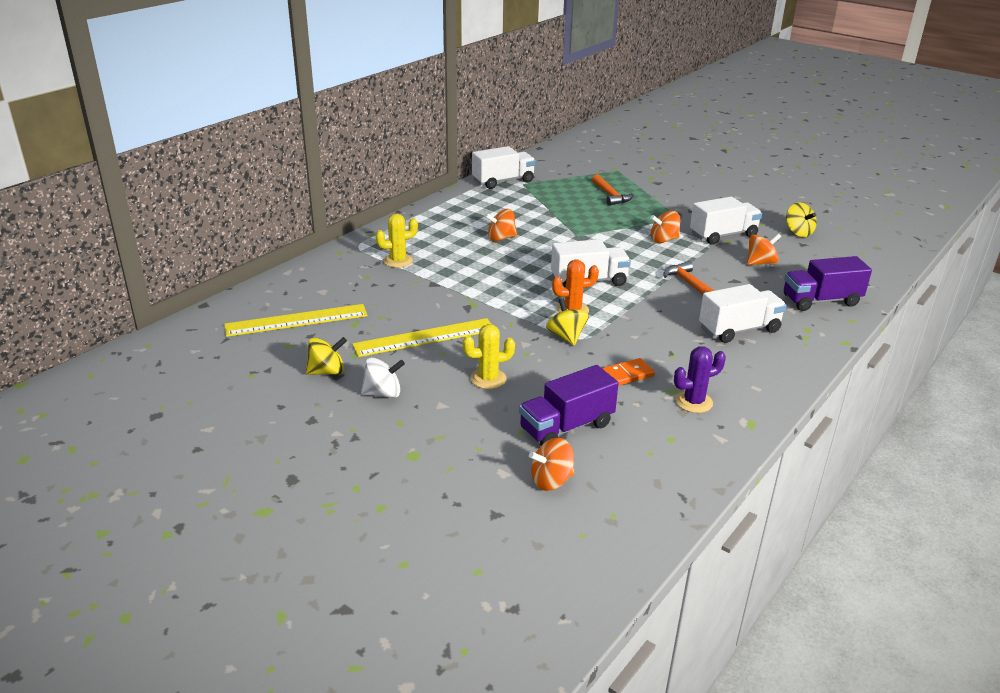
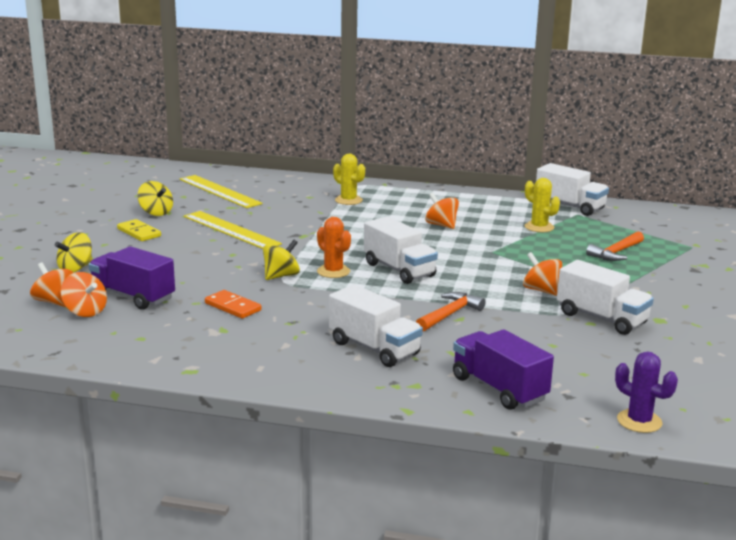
camera: 65 degrees right, 10 degrees down
(383, 393) = (139, 232): white spinning top -> yellow domino
(488, 379) = (185, 260): yellow cactus -> yellow cactus (539, 227)
(693, 402) = (209, 341): purple cactus -> purple cactus (639, 421)
(760, 263) = (555, 346): orange spinning top -> orange spinning top (85, 312)
(798, 232) = (681, 361): yellow spinning top -> yellow spinning top (75, 269)

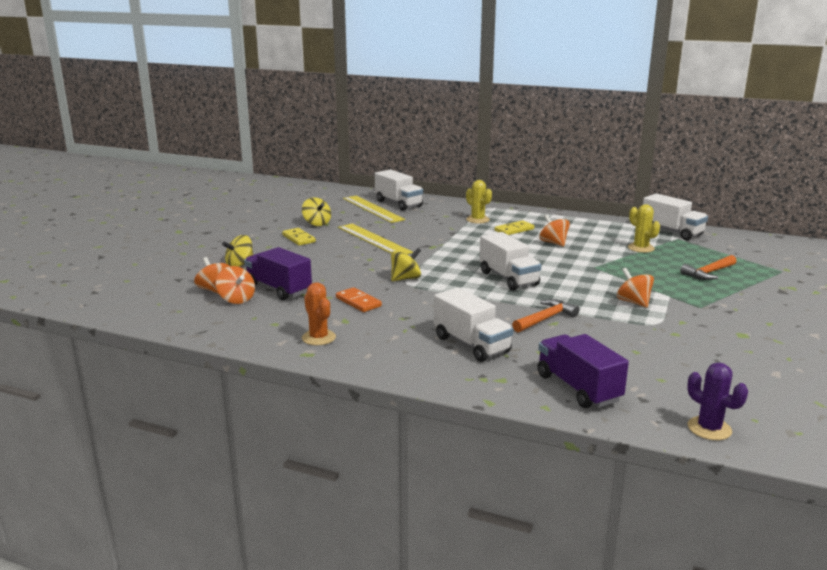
camera: 10 degrees right, 0 degrees up
(333, 271) = (451, 277): orange cactus -> orange cactus (319, 338)
(393, 211) = (514, 230): none -> yellow domino
(601, 318) = (686, 330): white truck -> white truck (398, 204)

